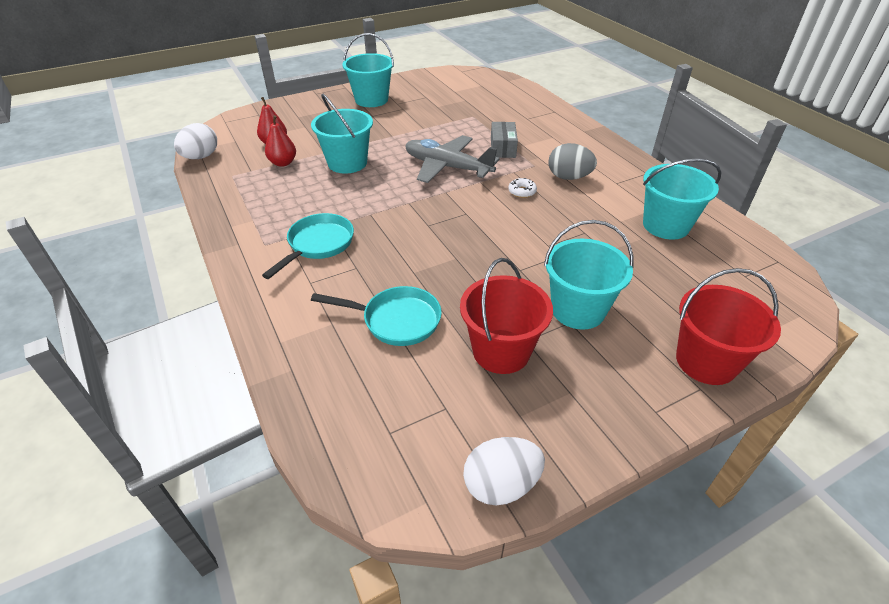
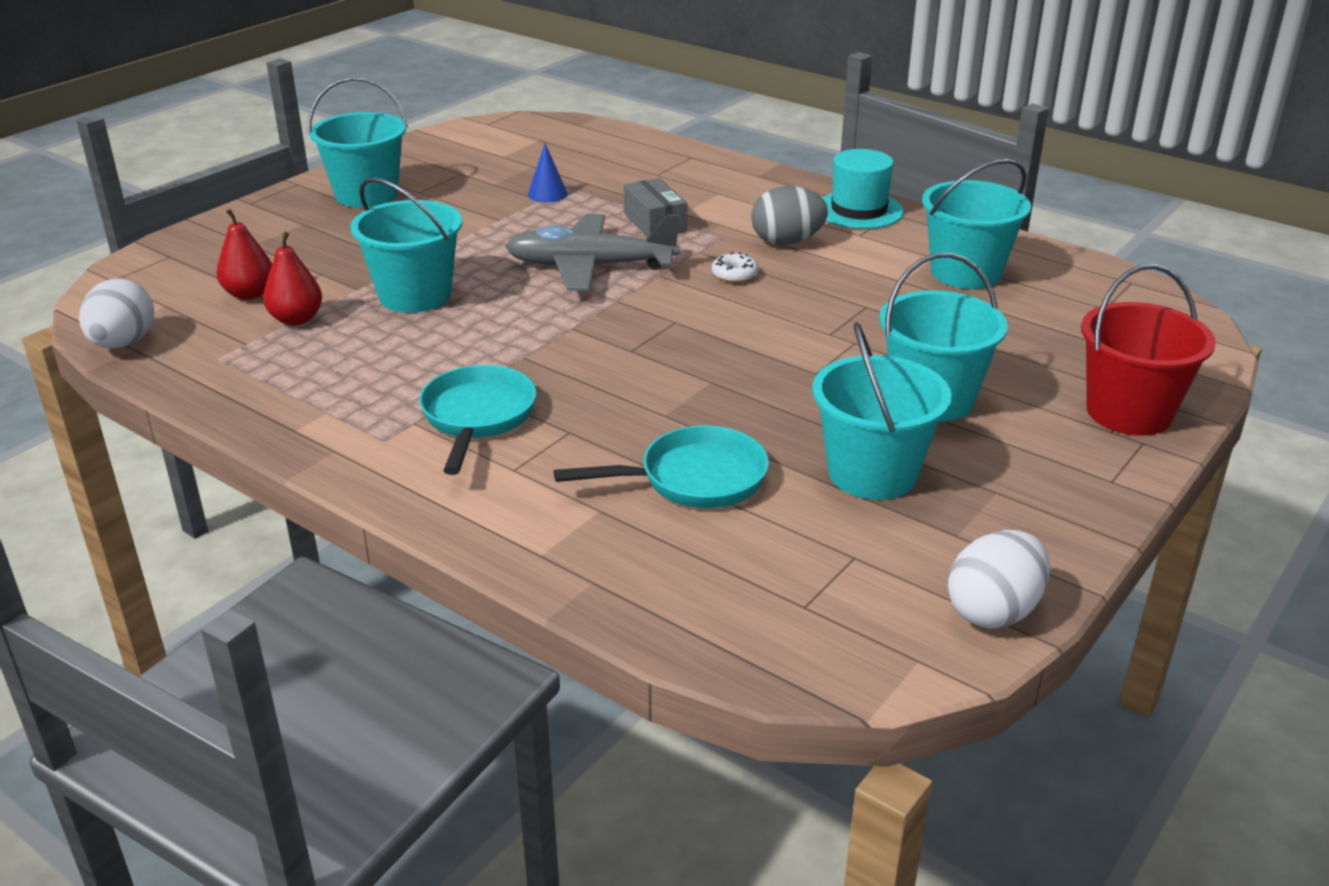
camera: 25 degrees left, 10 degrees down
(459, 118) = (547, 194): none -> blue cone
(501, 351) = (872, 473): red bucket -> turquoise bucket
(628, 166) = (859, 210): none -> turquoise hat

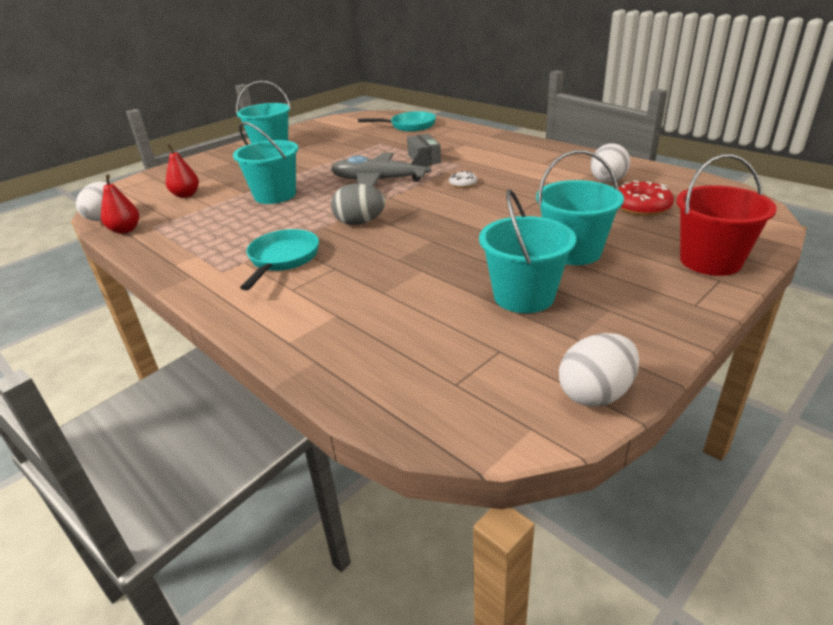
camera: 10 degrees right, 0 degrees up
(296, 319) = (204, 207): red pear -> red pear (125, 230)
(547, 194) = (368, 146): blue cone -> none
(693, 479) = (403, 297): turquoise pan -> turquoise pan (409, 126)
(787, 241) = (499, 167): grey egg -> grey egg (360, 223)
(859, 210) = (546, 151): turquoise hat -> none
(966, 273) = (607, 182): turquoise bucket -> white egg
(1023, 320) = (641, 207): none -> red donut

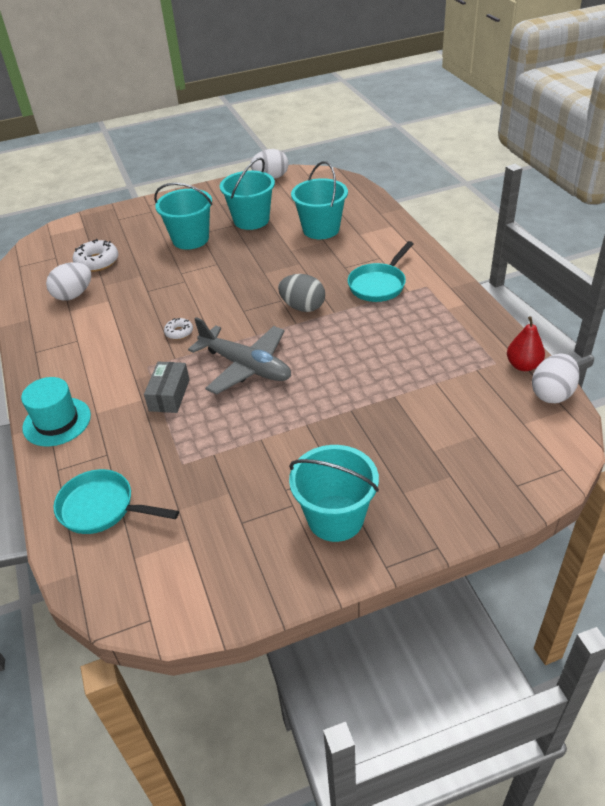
camera: 155 degrees left, 10 degrees up
(186, 195) = (465, 415): red pear -> none
(275, 195) = (363, 377): turquoise bucket -> turquoise bucket (321, 229)
(486, 137) = (57, 421): none -> turquoise hat
(641, 207) = (97, 262): red donut -> white donut
(710, 261) = (133, 215): red bucket -> none

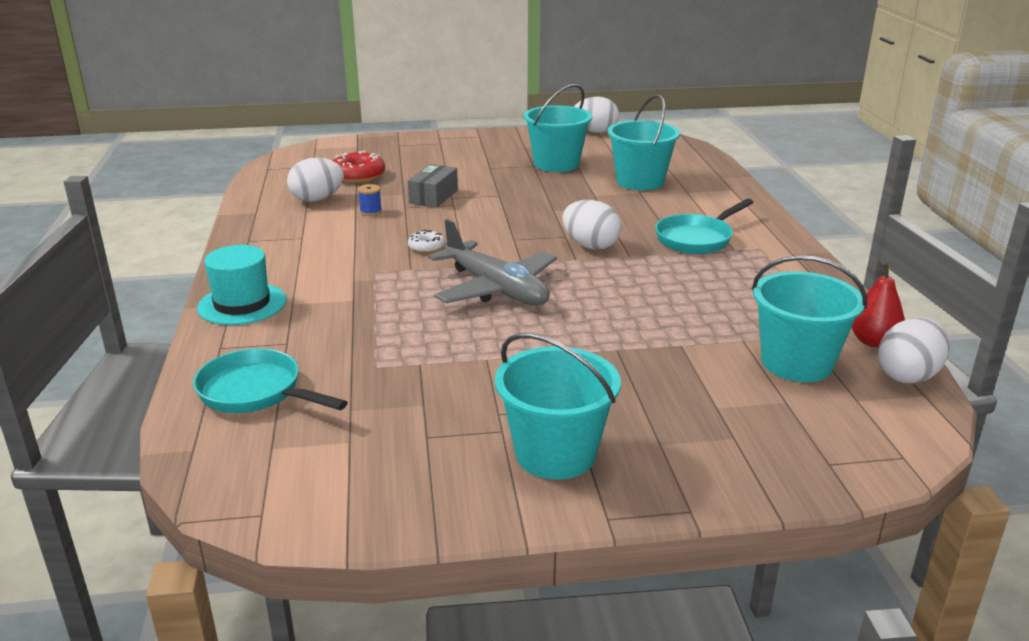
camera: 10 degrees right, 15 degrees down
(97, 262) = (358, 176): white donut -> red donut
(122, 301) = (370, 212): none -> blue spool
(169, 395) = (389, 301): grey box -> grey box (433, 196)
(190, 239) = (476, 171): turquoise bucket -> turquoise bucket (796, 363)
(303, 307) = (590, 246): grey egg -> white egg

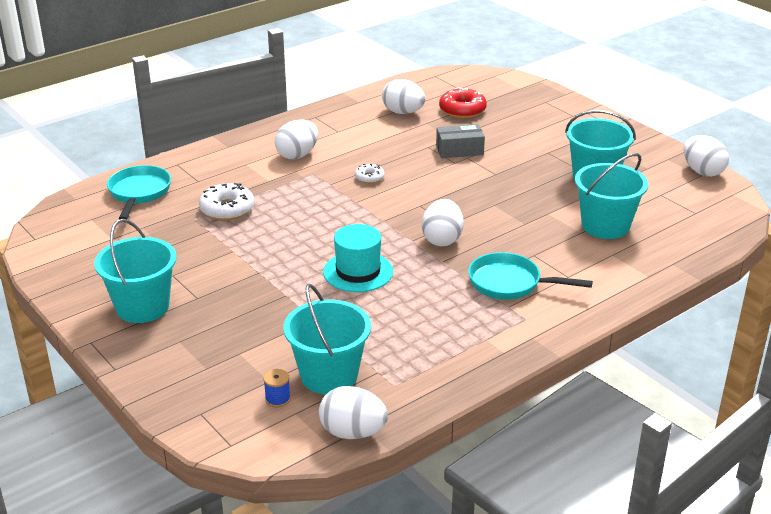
camera: 60 degrees right, 5 degrees up
(242, 304) = (230, 149): turquoise hat -> turquoise hat (358, 272)
(320, 270) = (297, 155): none -> white egg
(370, 212) = (405, 138): blue spool -> blue spool (277, 399)
(385, 340) = (227, 209): none -> white donut
(496, 289) = (331, 224): grey plane -> none
(873, 341) = (397, 407): red pear -> none

